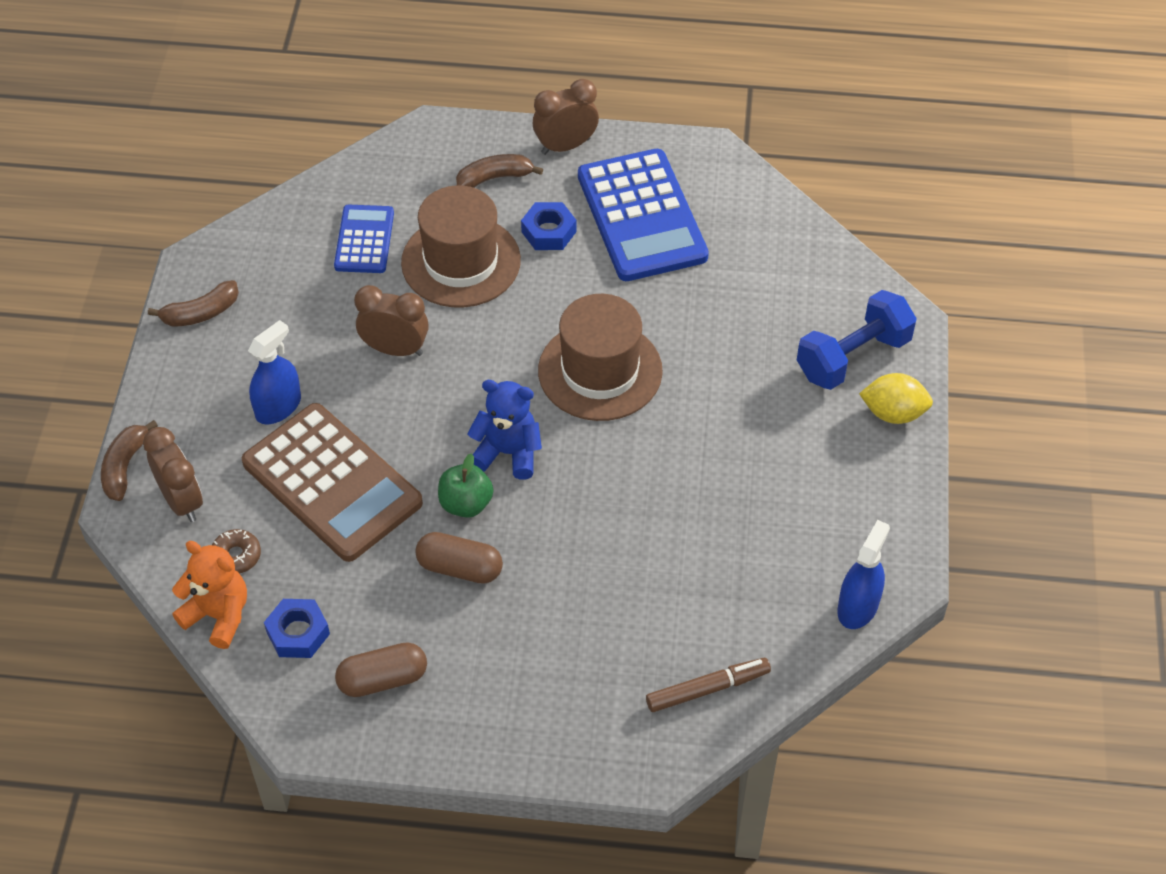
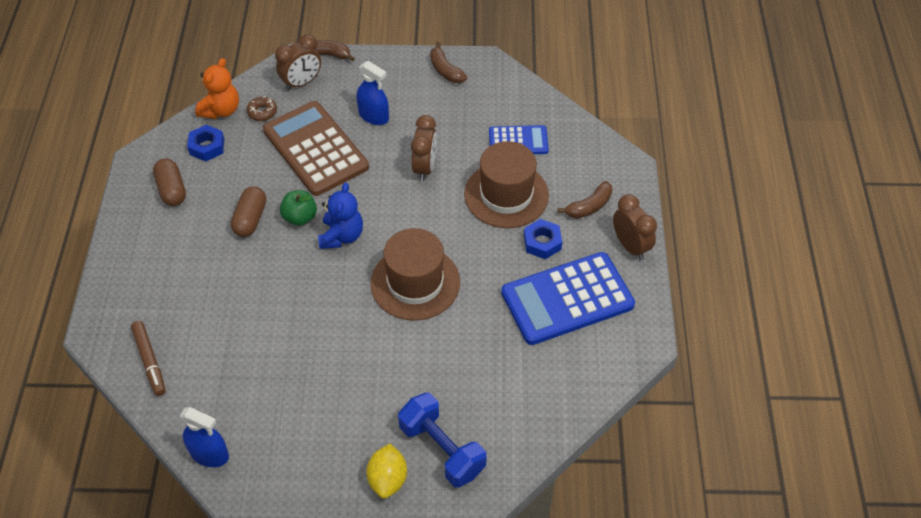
camera: 85 degrees right, 0 degrees up
(332, 483) = (315, 149): brown calculator -> brown calculator turned 105 degrees clockwise
(495, 178) = (589, 206): brown banana -> brown banana turned 75 degrees clockwise

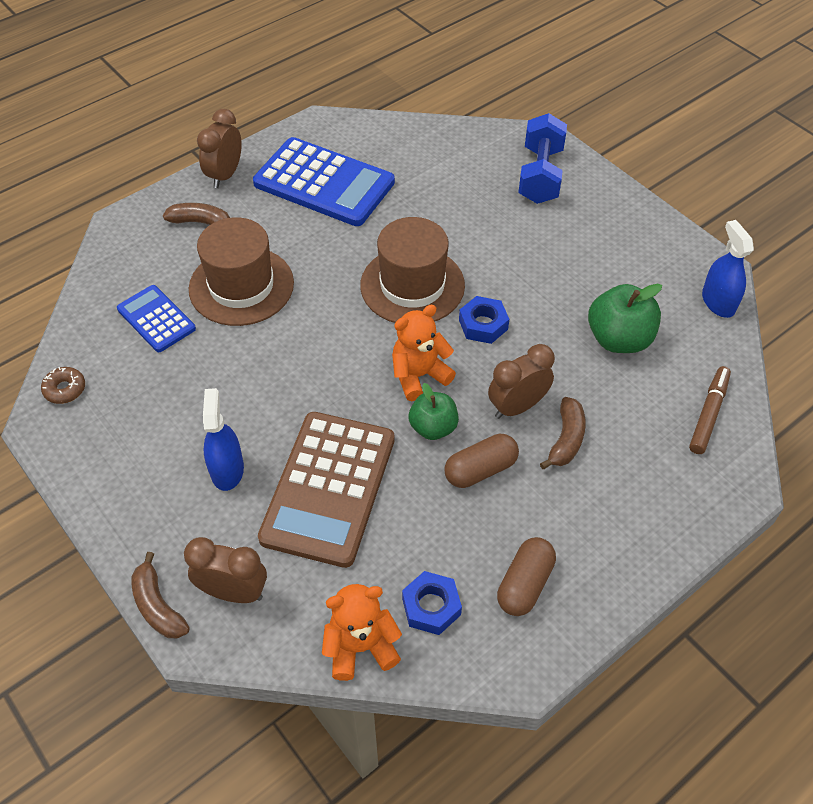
camera: 130 degrees left, 0 degrees up
(250, 363) = (619, 339): none -> green apple
(262, 112) = (322, 594): brown donut -> brown donut (65, 389)
(341, 236) = (419, 375): blue teddy bear -> orange teddy bear
(387, 479) = (598, 189): yellow lemon -> none
(425, 168) = (264, 370): brown clock -> brown clock (517, 406)
(445, 70) = (88, 453): brown banana -> brown banana (566, 439)
(542, 242) = (277, 230): blue nut -> blue nut (483, 324)

